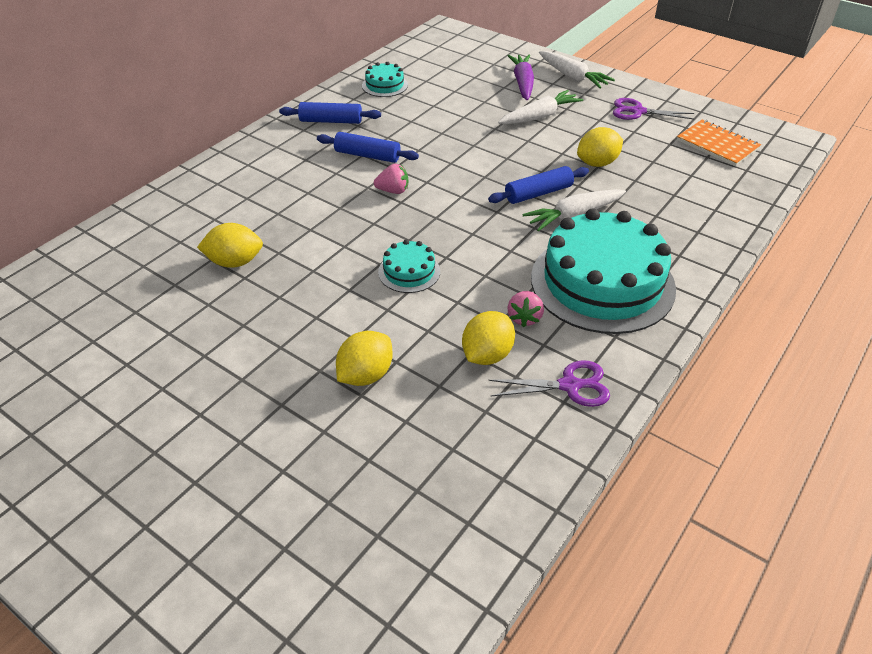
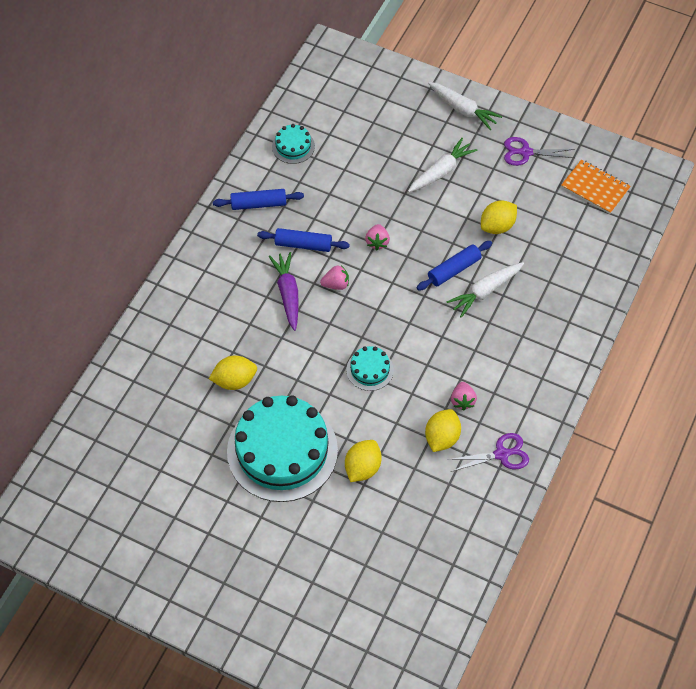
camera: 10 degrees left, 15 degrees up
(453, 162) = (377, 242): none -> pink strawberry
(522, 83) = (419, 126): purple carrot -> purple carrot (288, 293)
(602, 282) = (514, 358): turquoise cake -> turquoise cake (282, 450)

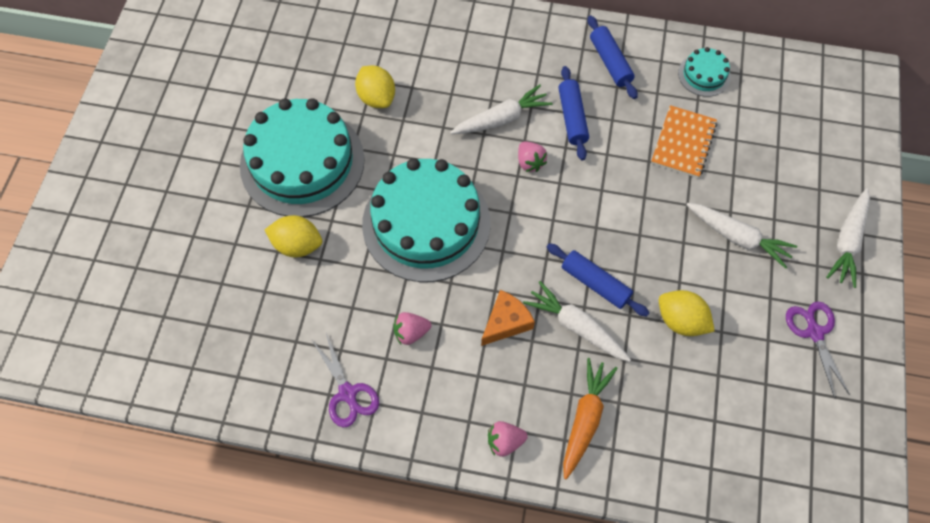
camera: 75 degrees right, 5 degrees up
(288, 293) = (501, 119): purple carrot -> white carrot
(370, 370) = (426, 223): turquoise cake -> turquoise cake, size x2.27
(377, 242) = (604, 191): pink strawberry -> pink strawberry (505, 441)
(442, 438) = (355, 320): yellow lemon -> none
(470, 335) = (506, 322): none -> orange cheese
(556, 305) = (585, 419): none -> orange carrot
(595, 188) = (796, 436): orange notebook -> orange notebook (683, 143)

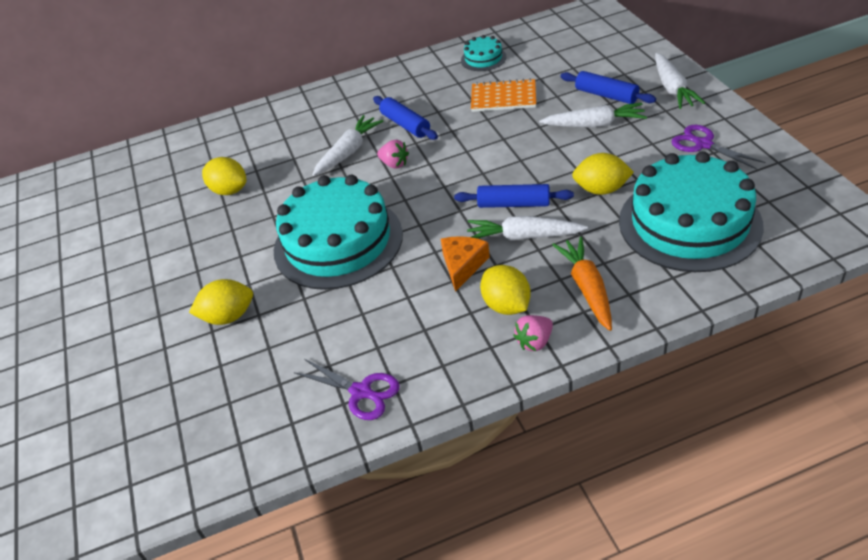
camera: 25 degrees left, 20 degrees down
(302, 162) = (191, 261): turquoise cake -> turquoise cake (689, 223)
(411, 332) = (385, 317): pink strawberry -> none
(510, 389) = (506, 305): none -> yellow lemon
(610, 62) = (407, 84): blue rolling pin -> blue rolling pin (606, 95)
(683, 143) = (503, 97): orange notebook -> orange notebook turned 75 degrees counterclockwise

